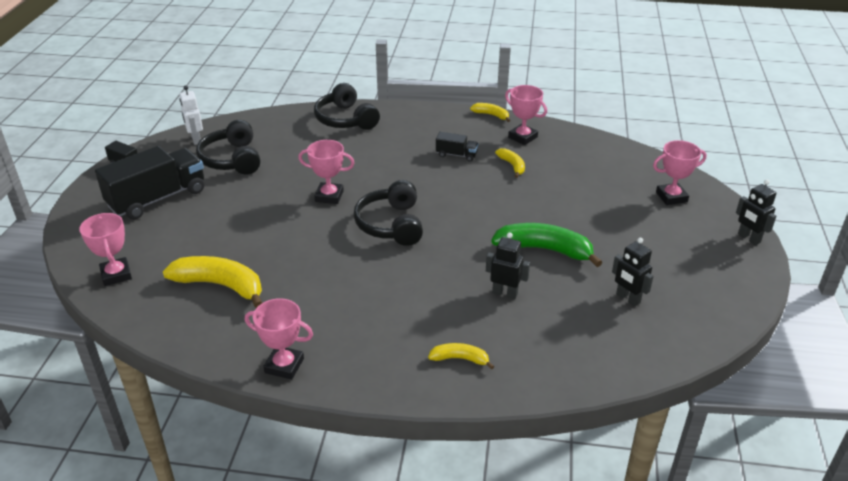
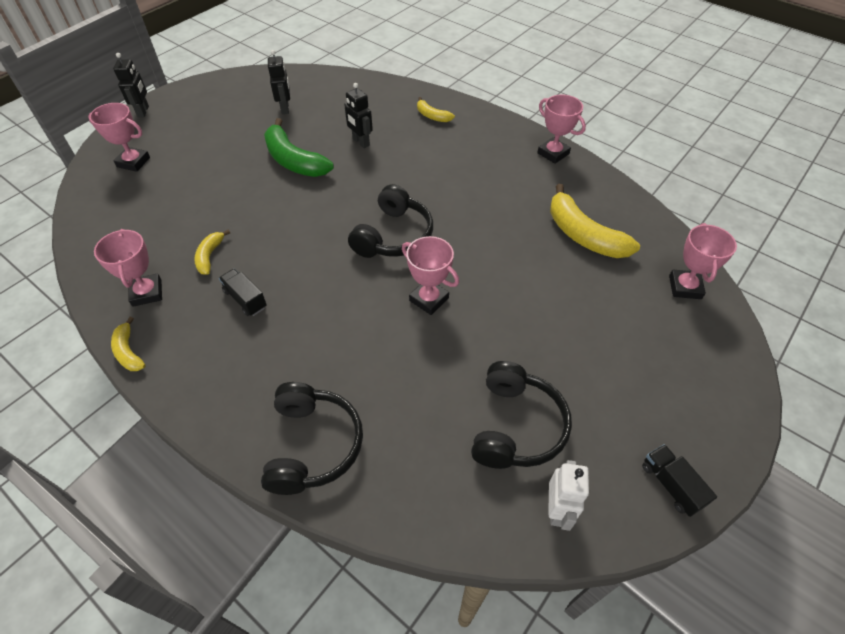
camera: 150 degrees left, 15 degrees up
(157, 198) = (632, 388): black truck -> none

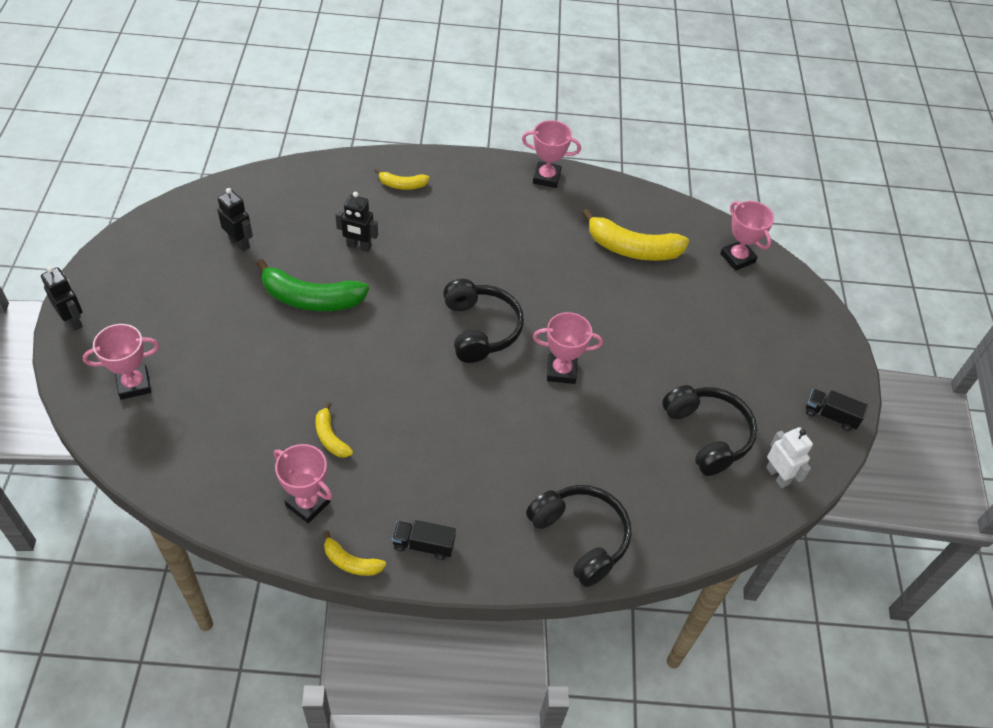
camera: 40 degrees left, 0 degrees up
(245, 299) = (407, 457): black truck -> black truck (423, 545)

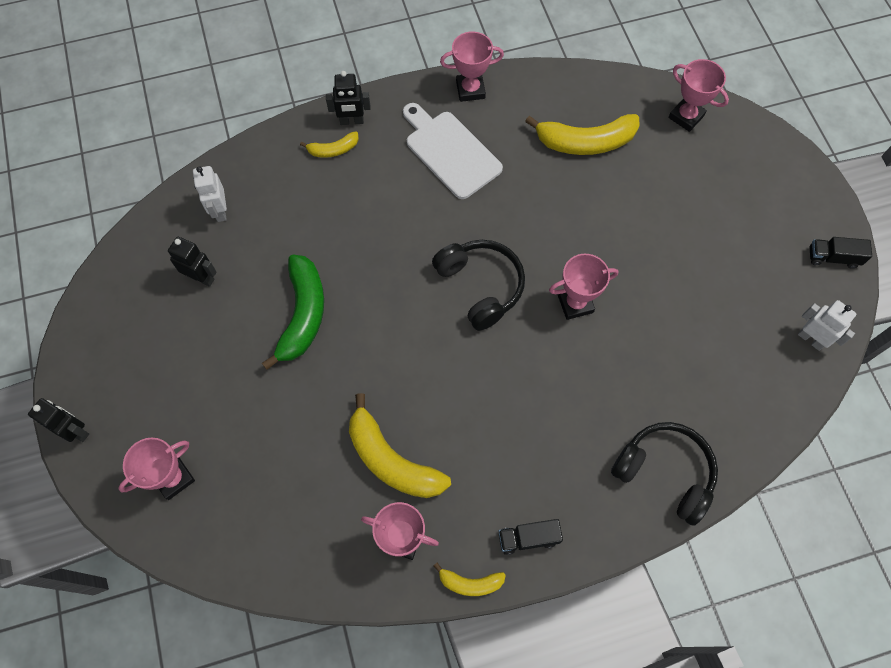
camera: 15 degrees left, 15 degrees up
(281, 199) = (220, 211): none -> white robot
(311, 299) = (303, 315): green banana -> green banana turned 75 degrees counterclockwise
(330, 437) = (392, 460): yellow banana -> yellow banana, size x1.93
(359, 246) = (322, 237): black robot -> black robot (351, 121)
(505, 218) = (450, 151): none -> white cutting board
(707, 435) = (733, 320): black headphones -> none

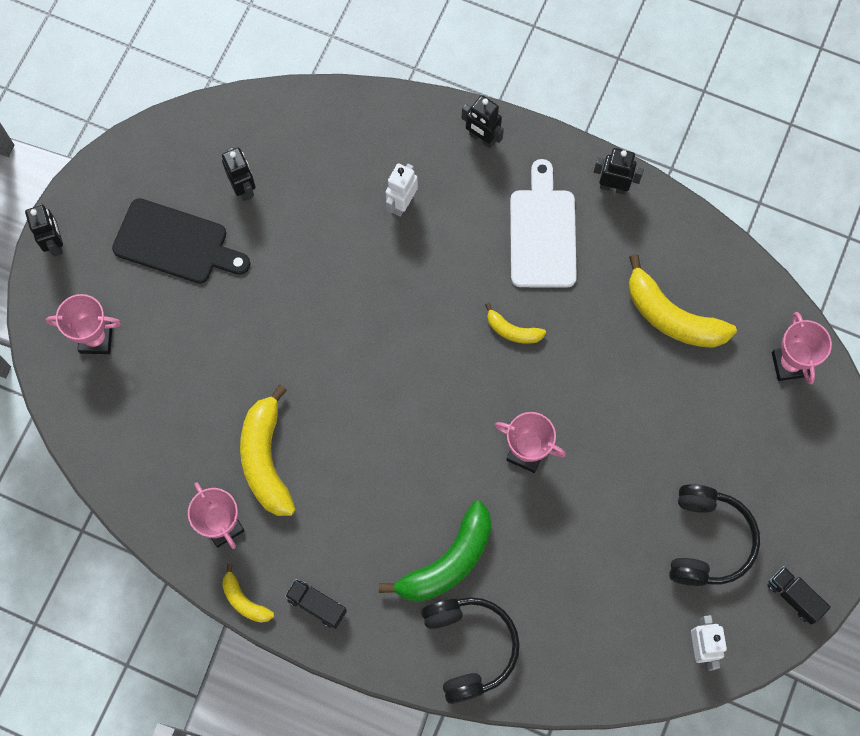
camera: 40 degrees right, 5 degrees up
(180, 356) = (176, 243): none -> black cutting board
(220, 211) = (304, 139): white robot -> white robot (402, 204)
(303, 315) = (297, 284): green banana -> green banana (448, 561)
(333, 150) = (443, 154): yellow banana -> yellow banana (512, 331)
(470, 90) = (613, 187): pink trophy -> black robot
(480, 286) = (460, 374): black headphones -> black headphones (707, 541)

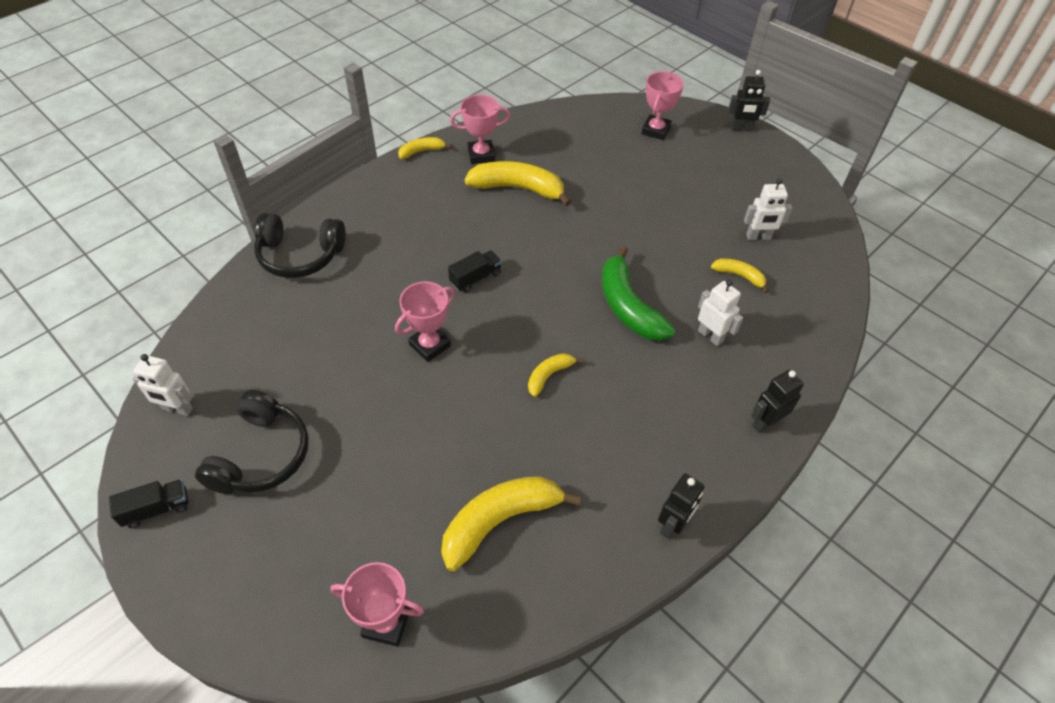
camera: 110 degrees right, 20 degrees down
(176, 243) = (720, 187): black cutting board -> none
(243, 188) = (758, 237): black robot -> white robot
(310, 195) = (739, 276): none -> yellow banana
(317, 605) = (393, 184): black truck -> black truck (475, 278)
(448, 561) = (373, 264): green banana -> green banana (628, 306)
(542, 233) = (641, 437): white cutting board -> none
(707, 541) = (261, 455): black headphones -> black headphones turned 105 degrees counterclockwise

